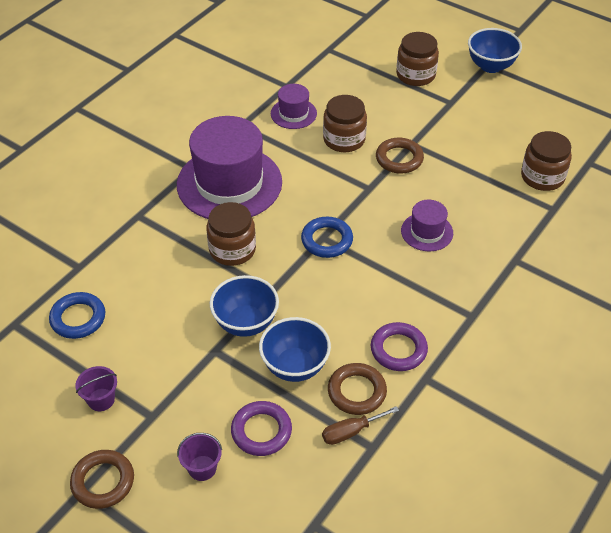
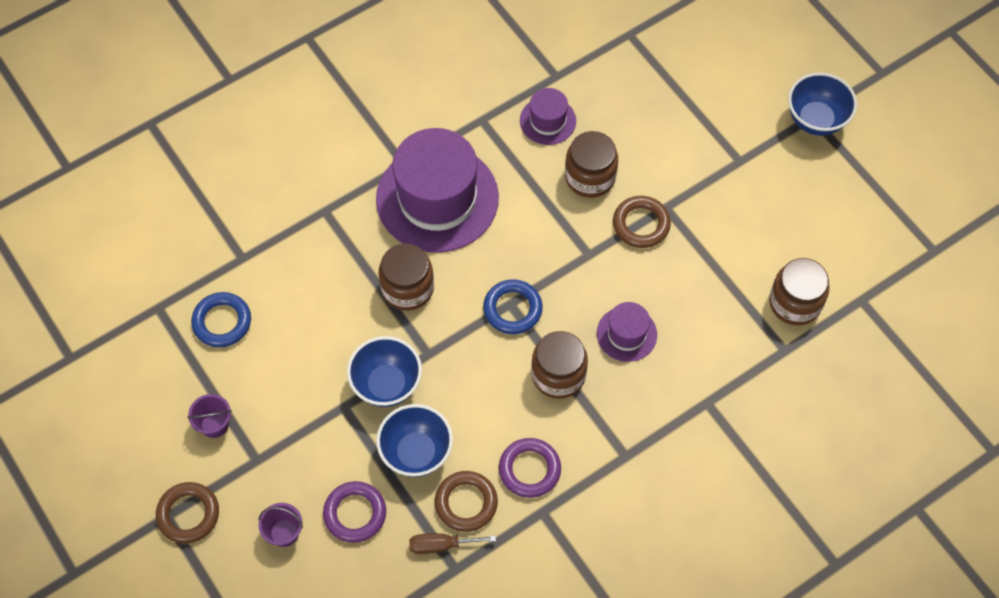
camera: 20 degrees right, 15 degrees up
(415, 75) = (717, 106): brown jar -> brown jar (558, 375)

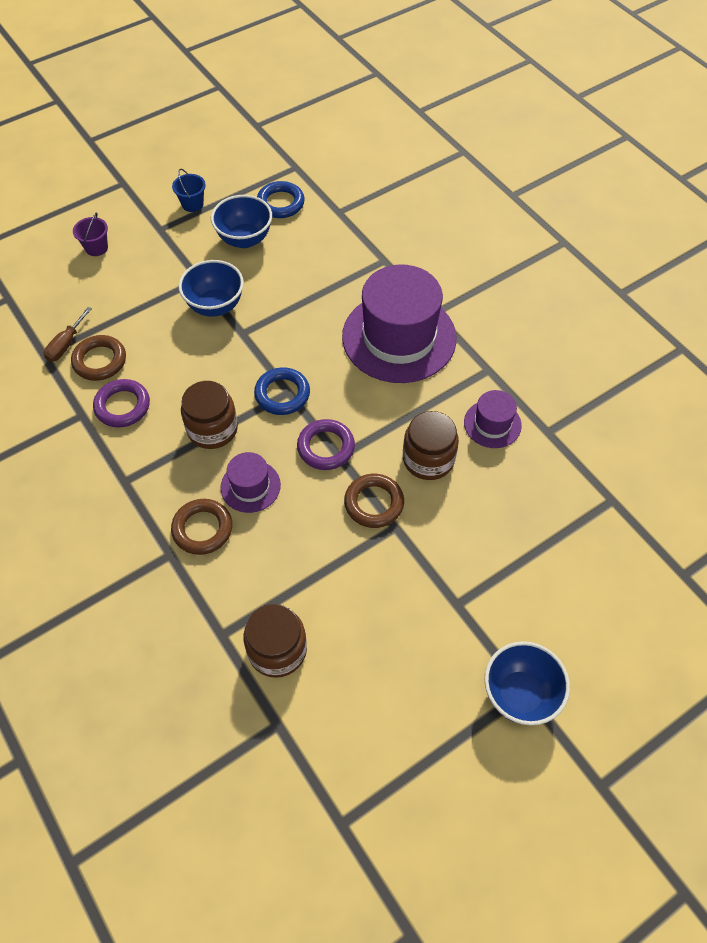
camera: 90 degrees right, 5 degrees down
(188, 514) = (122, 194): brown ring -> brown ring (202, 529)
(214, 425) = (192, 204): purple bucket -> blue bucket
(355, 513) = (104, 289): purple ring -> purple ring (326, 447)
(407, 288) = (307, 318): brown jar -> none
(416, 453) = (150, 327): blue bowl -> blue bowl (244, 239)
(441, 545) = (66, 344): brown screwdriver -> brown screwdriver turned 150 degrees counterclockwise

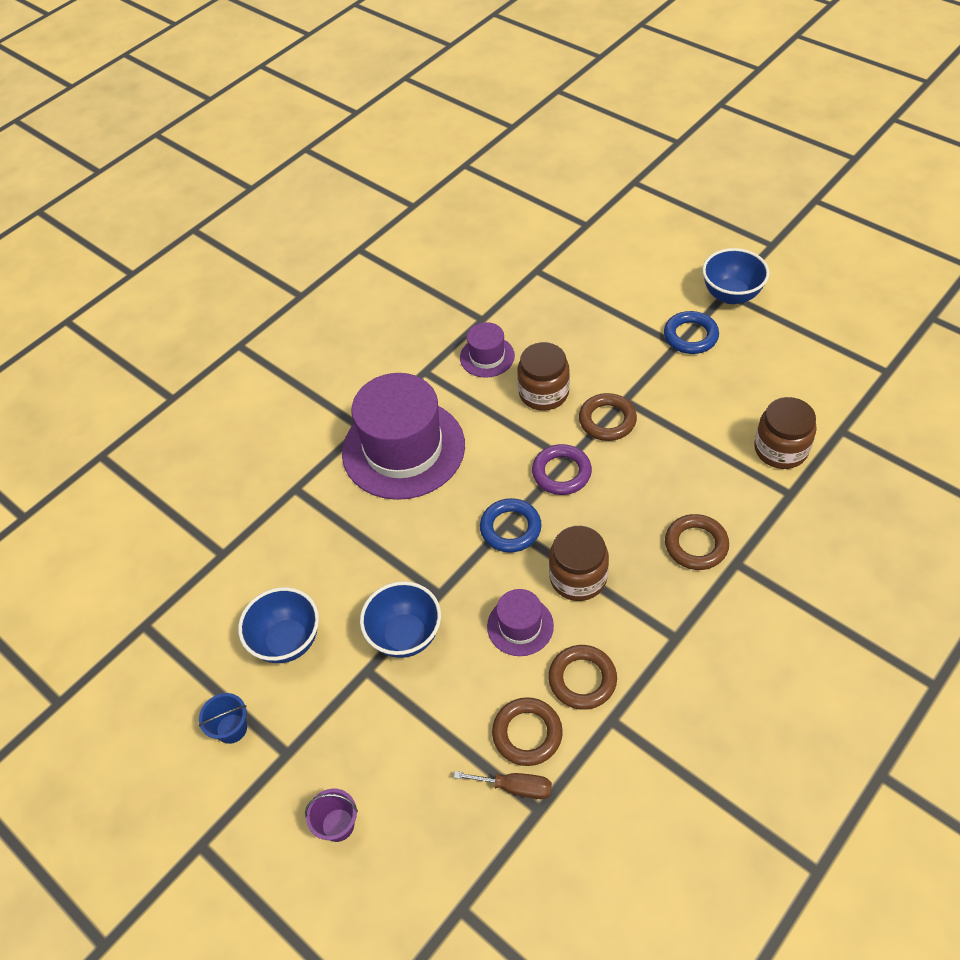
camera: 100 degrees left, 5 degrees down
(122, 406) = (582, 679): purple ring -> brown ring
(250, 486) = (631, 521): purple hat -> purple hat (520, 626)
(280, 203) = (215, 621): blue ring -> blue ring (690, 336)

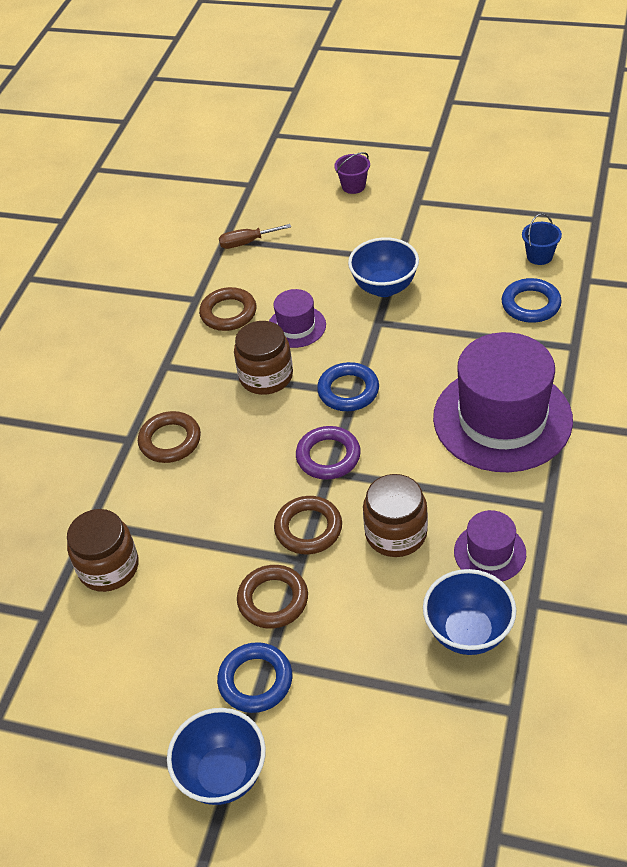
camera: 155 degrees right, 5 degrees down
(232, 728) = (467, 197): blue bucket -> blue bucket (539, 256)
(287, 641) = (474, 251): blue bowl -> blue bowl (468, 632)
(291, 548) = (531, 304): none -> blue ring
(527, 734) = (254, 270): brown ring -> brown ring (273, 600)

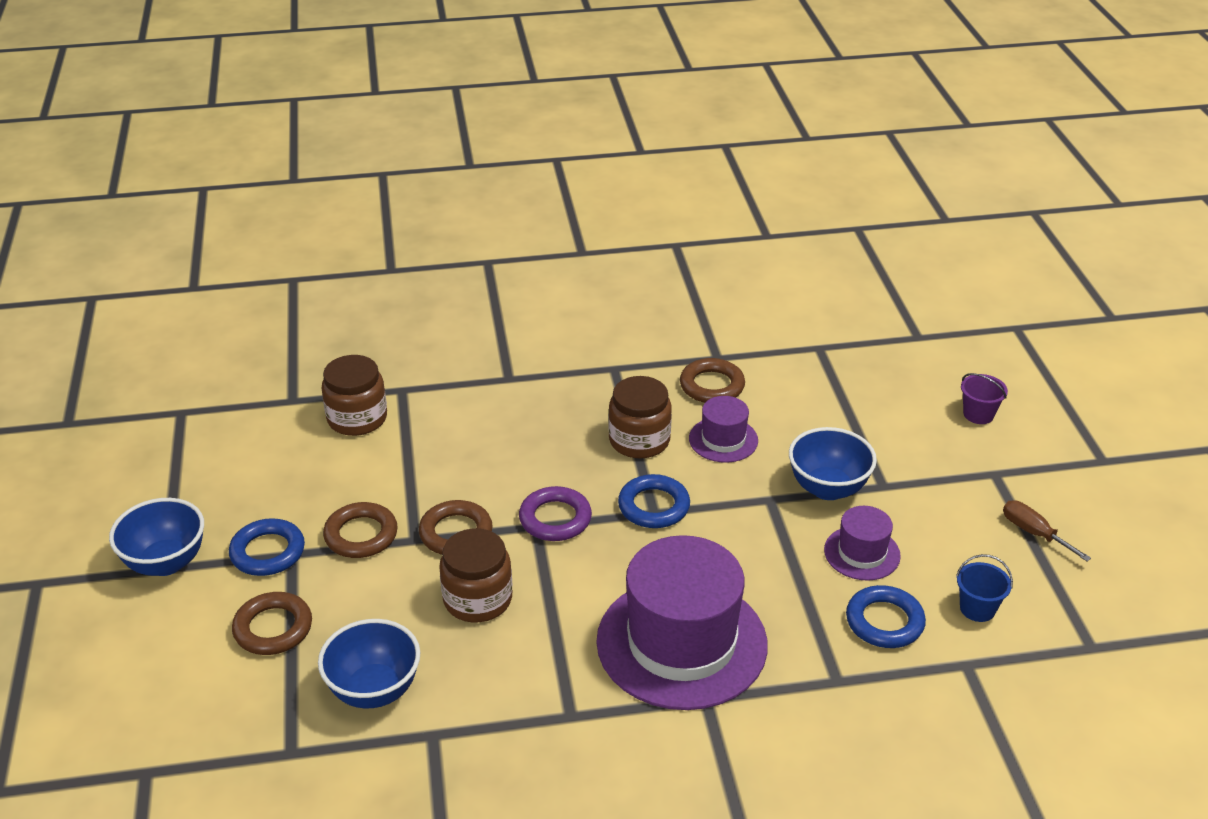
camera: 60 degrees right, 10 degrees down
(170, 441) = (520, 404): brown ring -> brown ring (273, 628)
(246, 242) = (824, 364): brown screwdriver -> brown screwdriver (1034, 533)
(490, 552) = (484, 681): purple hat -> purple hat (862, 553)

